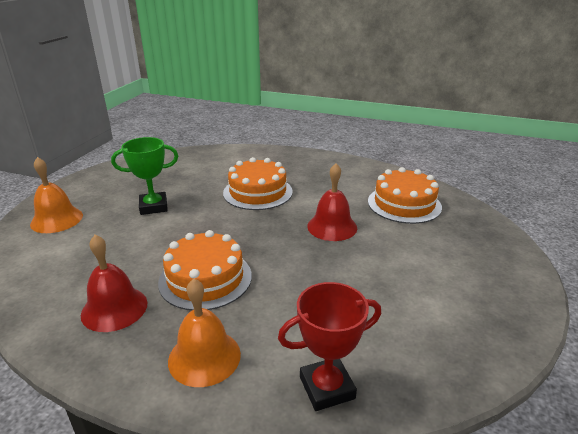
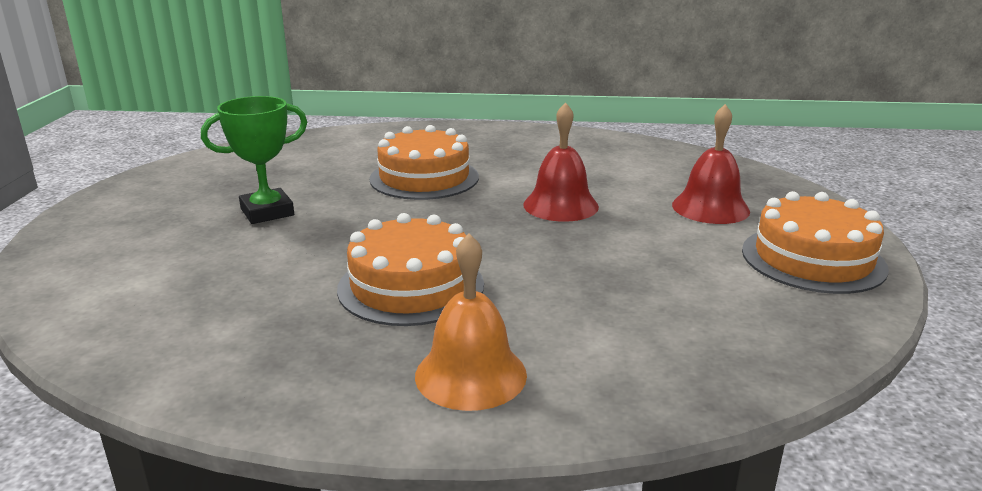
camera: 15 degrees left, 5 degrees down
(56, 219) = (106, 246): orange bell -> none
(114, 308) = (287, 341): red bell -> red bell (710, 208)
(327, 388) = (667, 378): red trophy -> none
(404, 204) = (644, 170): orange cake -> orange cake (813, 259)

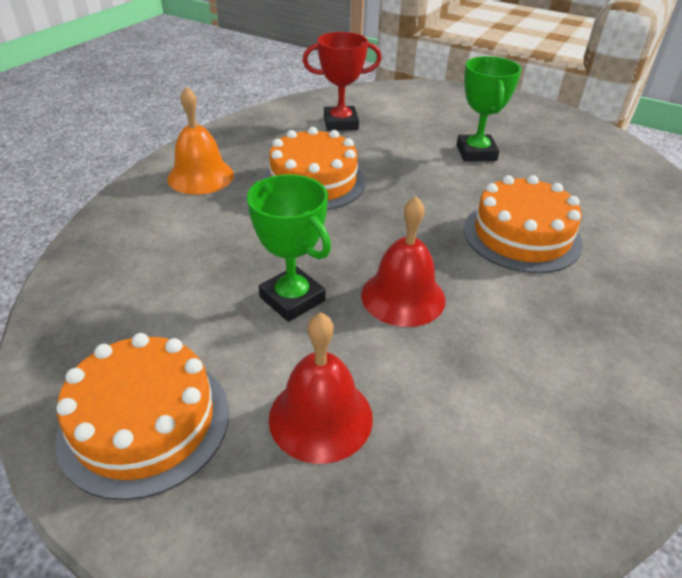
camera: 115 degrees right, 15 degrees up
(214, 311) = (340, 123): none -> red trophy
(622, 244) = (292, 299): none -> green trophy

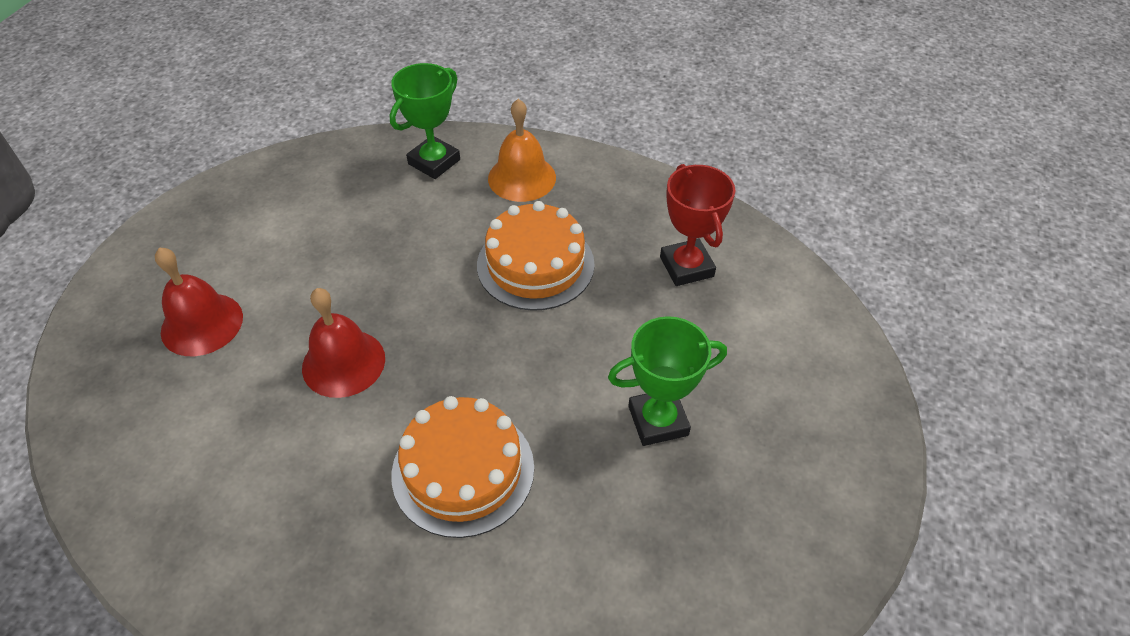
camera: 80 degrees right, 10 degrees up
(145, 422) = (205, 231): orange cake -> none
(292, 299) = (336, 283): green trophy -> green trophy (434, 162)

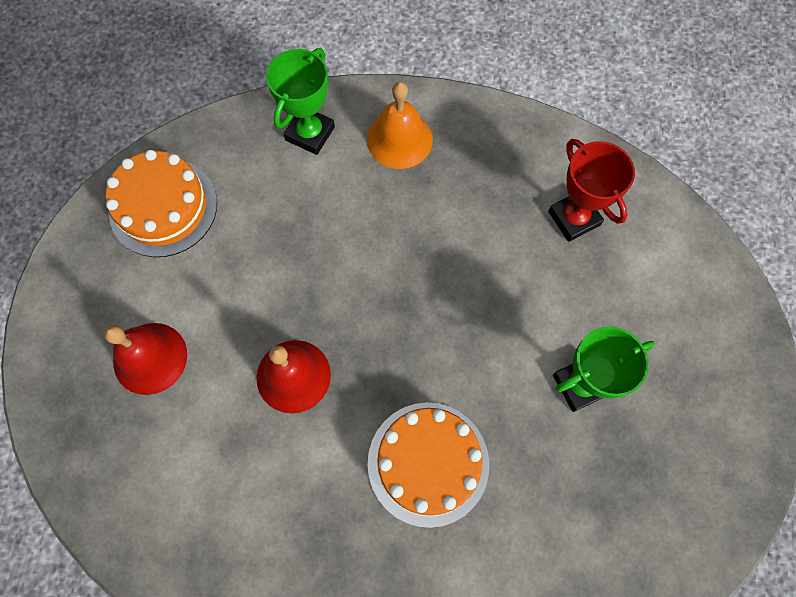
camera: 10 degrees left, 20 degrees up
(535, 264) = (437, 239): orange cake -> orange cake (163, 207)

